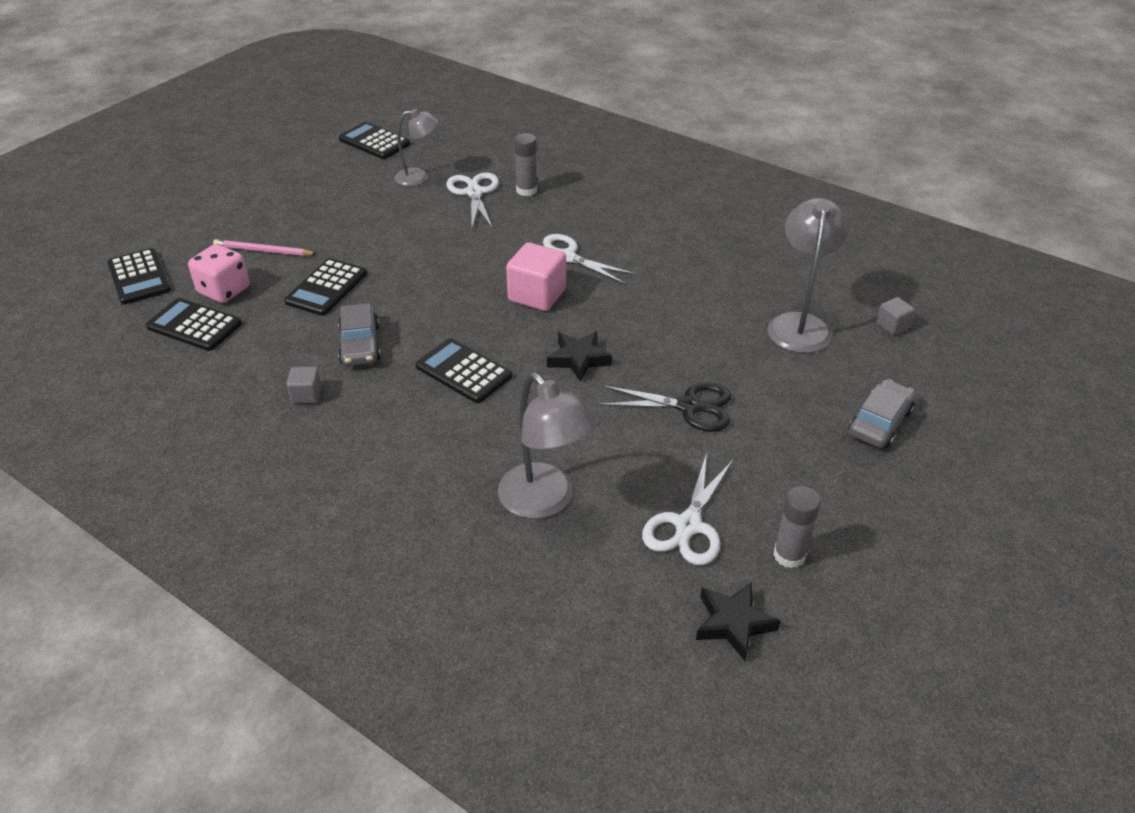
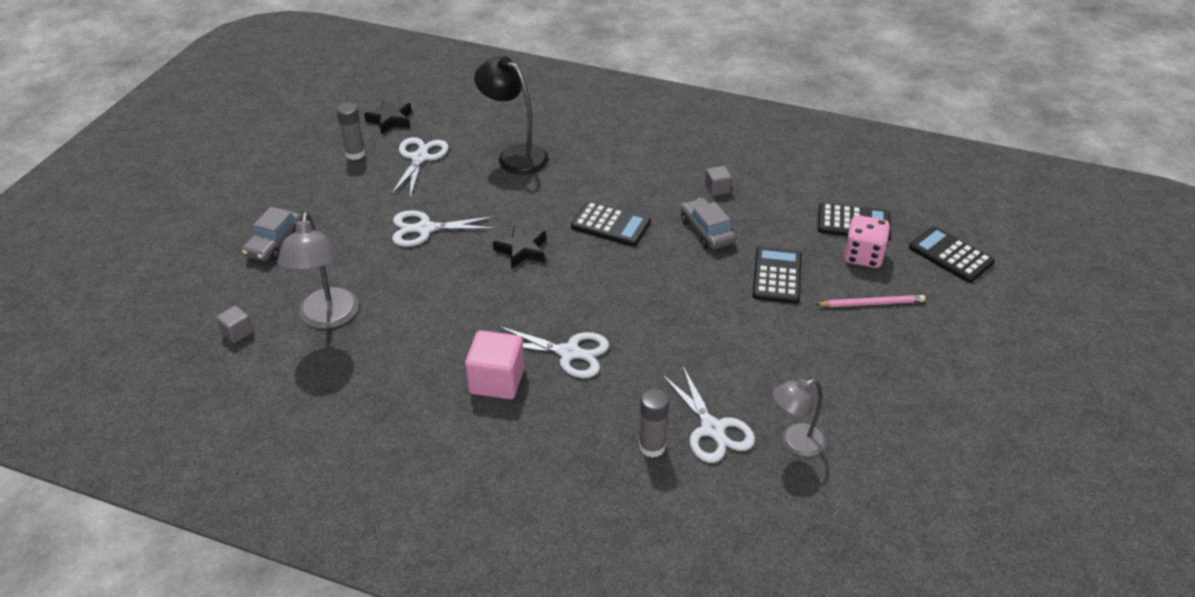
camera: 165 degrees right, 0 degrees up
(374, 142) = (901, 501): black calculator -> none
(537, 295) = (580, 304): pink cube -> pink cube (497, 381)
(545, 501) = (515, 156): grey lamp -> black lamp
(689, 406) = (425, 229): black scissors -> white scissors

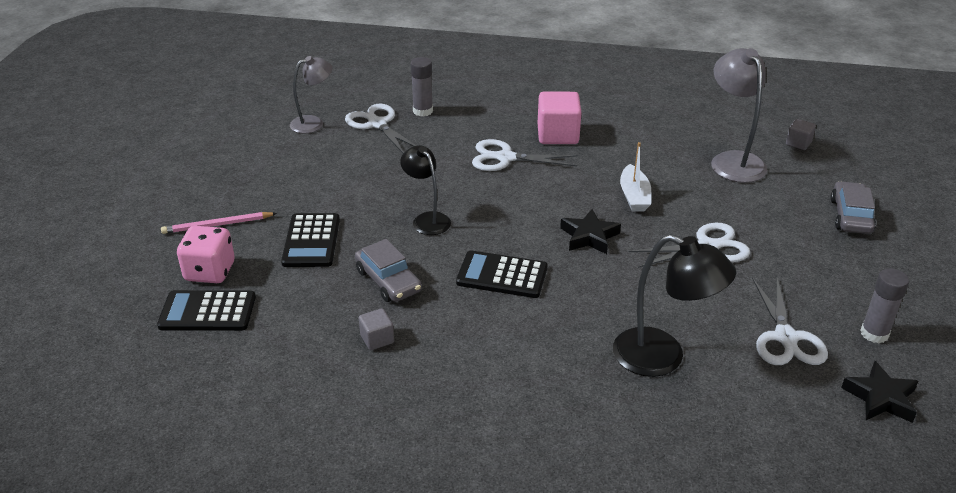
camera: 170 degrees right, 5 degrees down
(457, 287) = (634, 196): none -> white boat
(667, 285) = (427, 219): none -> black lamp
(951, 255) = (105, 284): black calculator -> none

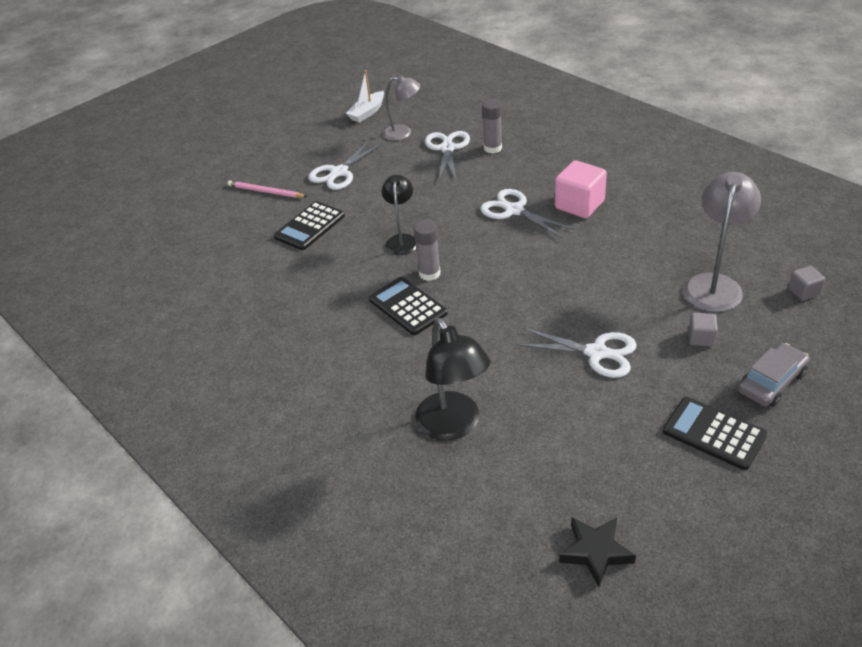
camera: 40 degrees right, 5 degrees up
(207, 312) = (201, 252): black calculator -> black calculator (714, 433)
(210, 272) = (229, 224): pink dice -> none
(377, 339) = (277, 317): grey cube -> grey cube (701, 338)
(388, 281) = (327, 277): grey car -> none
(589, 236) = (507, 303): black star -> none
(634, 196) = (584, 283): white boat -> white boat (367, 112)
(785, 337) = (573, 460): white scissors -> white scissors (339, 172)
(874, 333) = (659, 497): grey glue stick -> grey glue stick (429, 273)

